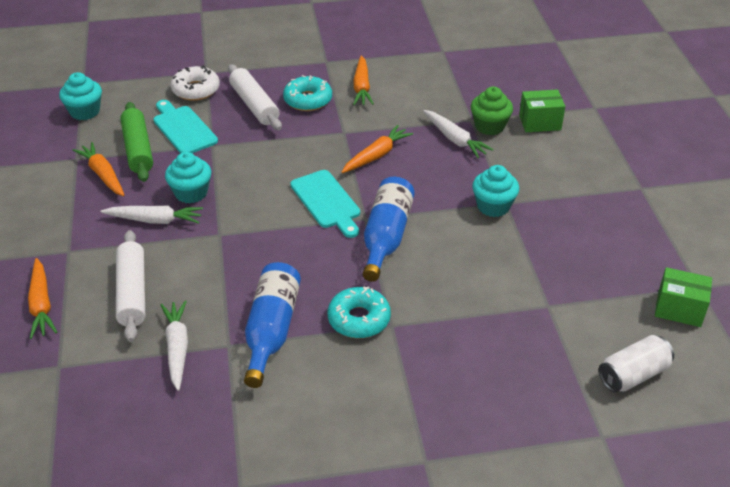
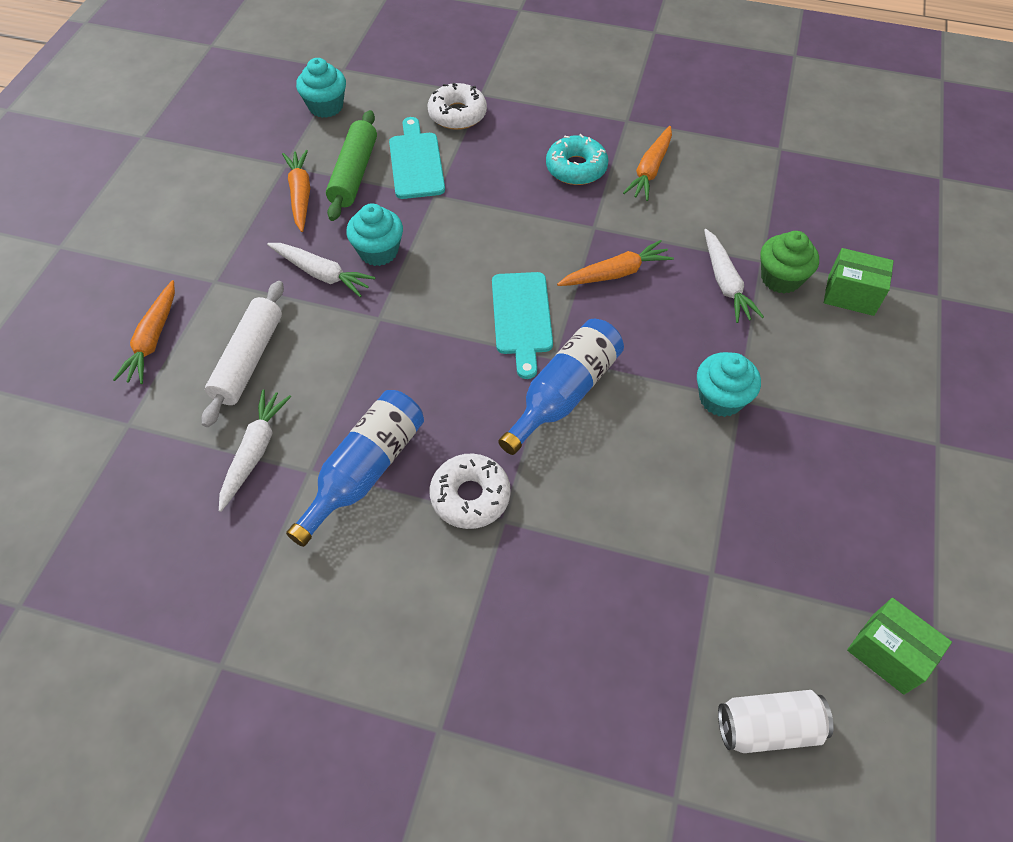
camera: 25 degrees right, 15 degrees up
(254, 105) = (511, 155): white rolling pin -> none
(359, 319) = (470, 496): turquoise donut -> white donut

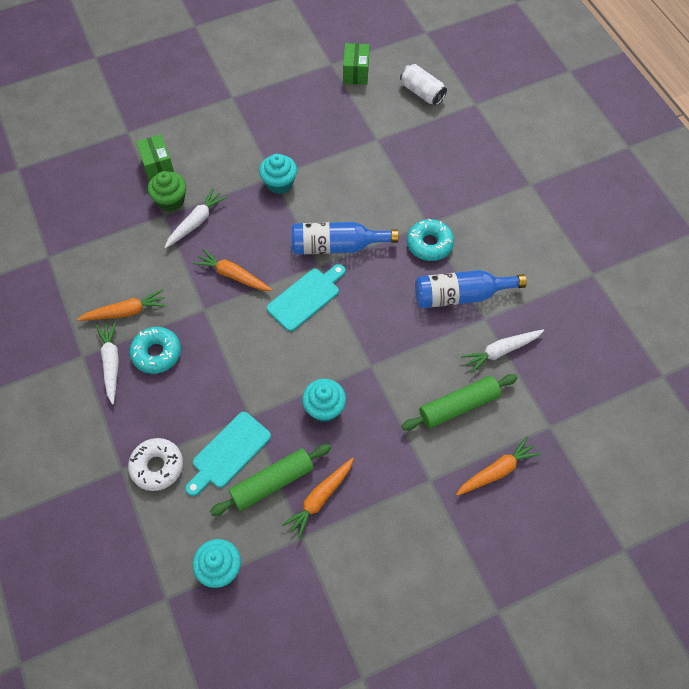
camera: 130 degrees left, 5 degrees up
(249, 360) = (458, 406): white rolling pin -> green rolling pin
(321, 274) = (369, 424): white carrot -> white carrot (111, 363)
(470, 496) = (429, 244): white donut -> turquoise donut

